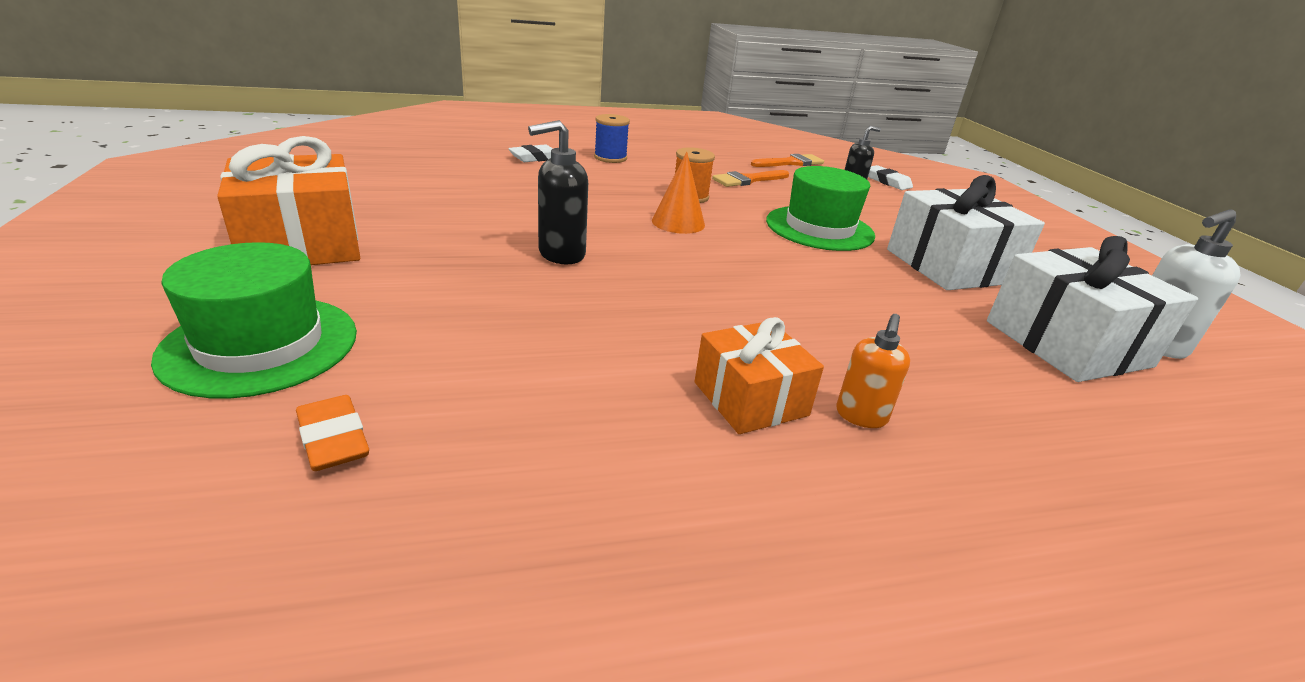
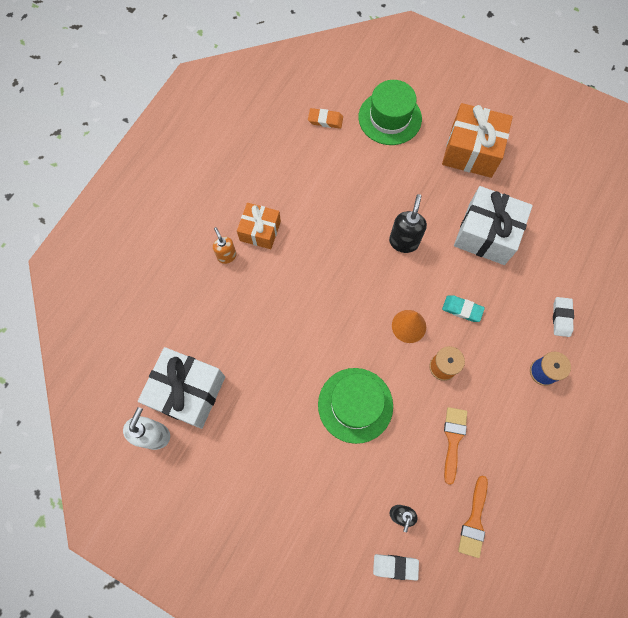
camera: 135 degrees right, 40 degrees up
(604, 200) = (462, 309): none -> turquoise eraser
(950, 266) = (270, 430): white gift -> white gift (486, 234)

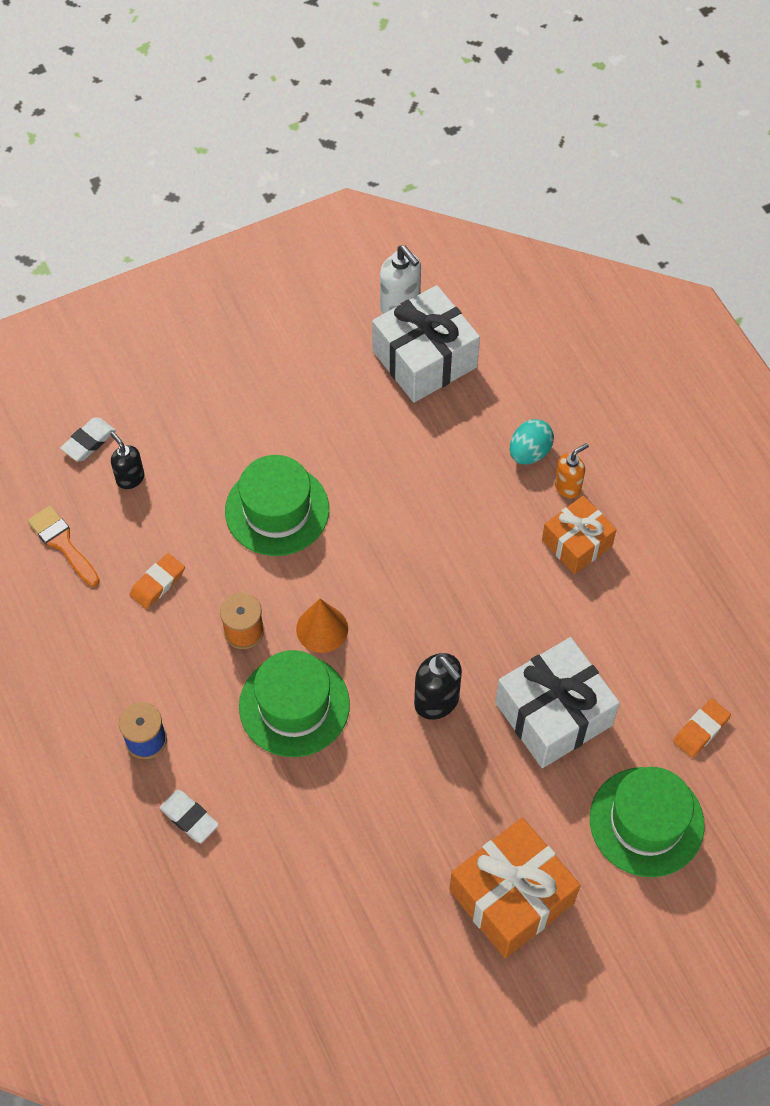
camera: 125 degrees right, 10 degrees down
(217, 289) = (529, 452): none -> turquoise egg
(226, 256) = (568, 487): orange soap dispenser -> orange soap dispenser turned 45 degrees counterclockwise
(453, 439) = (157, 583): orange brush -> orange eraser
(462, 309) = (294, 705): turquoise eraser -> green hat
(486, 234) = (370, 815): white gift -> white gift (553, 714)

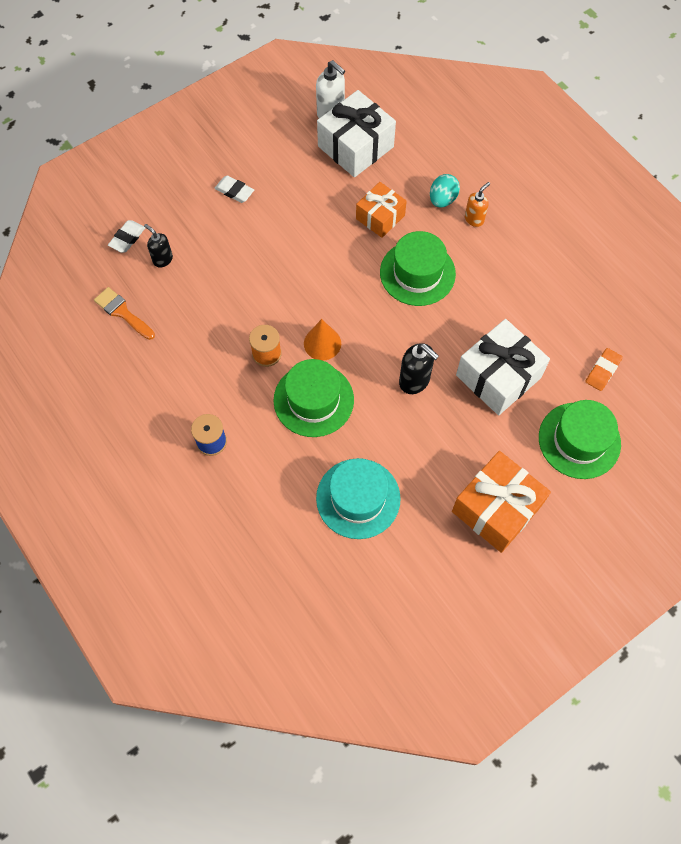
camera: 10 degrees left, 5 degrees up
(157, 583) = (197, 330): orange eraser -> none
(189, 818) = (254, 492): white eraser -> white eraser (234, 191)
(277, 510) = (273, 265): green hat -> green hat (417, 273)
(326, 850) = (358, 498): none -> turquoise hat
(577, 543) = (489, 256): orange gift -> orange gift (380, 217)

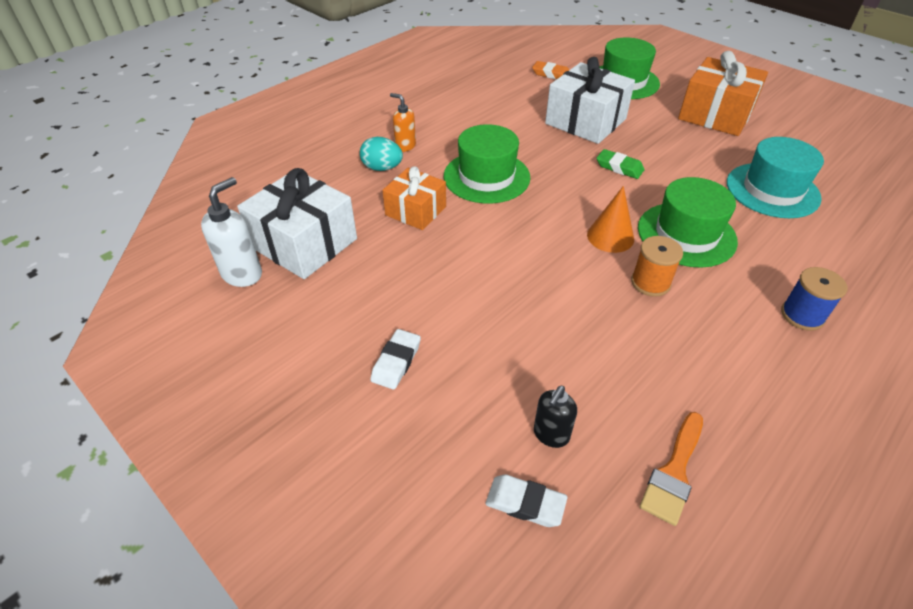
camera: 100 degrees left, 20 degrees down
(414, 381) = (619, 167): black soap dispenser -> green eraser

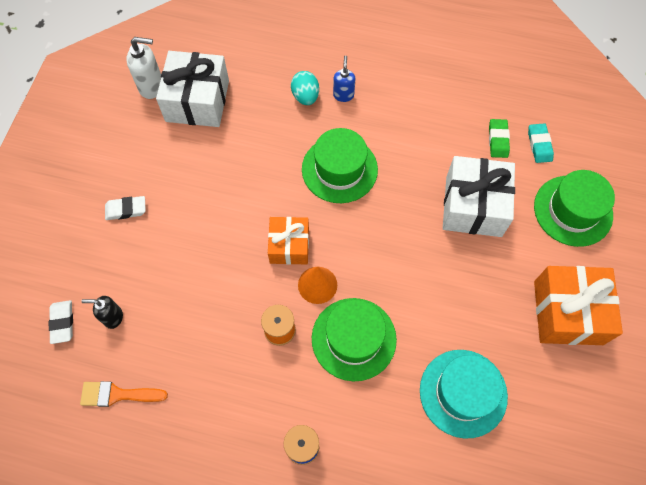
camera: 60 degrees right, 20 degrees up
(405, 146) = (343, 95): orange soap dispenser -> blue soap dispenser
(415, 211) = (269, 145): orange gift -> orange gift (289, 246)
(551, 74) = (539, 145): orange eraser -> turquoise eraser
(619, 167) = (417, 259): green eraser -> green eraser (498, 140)

